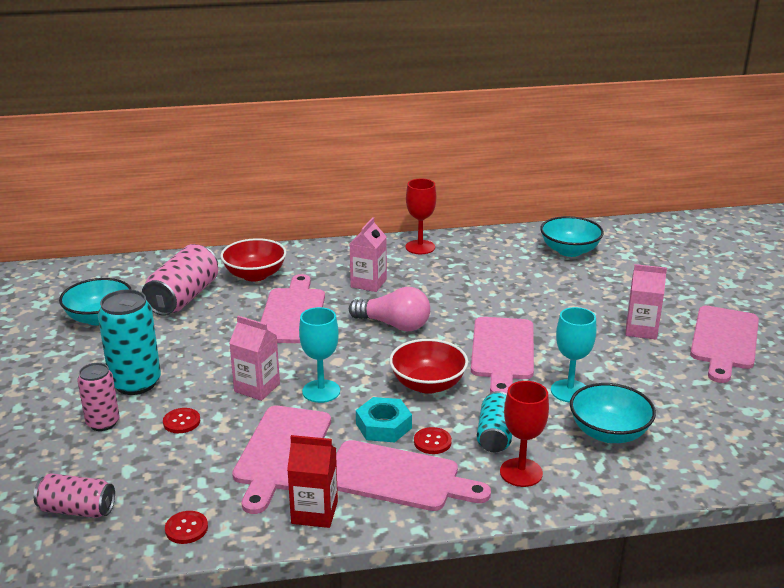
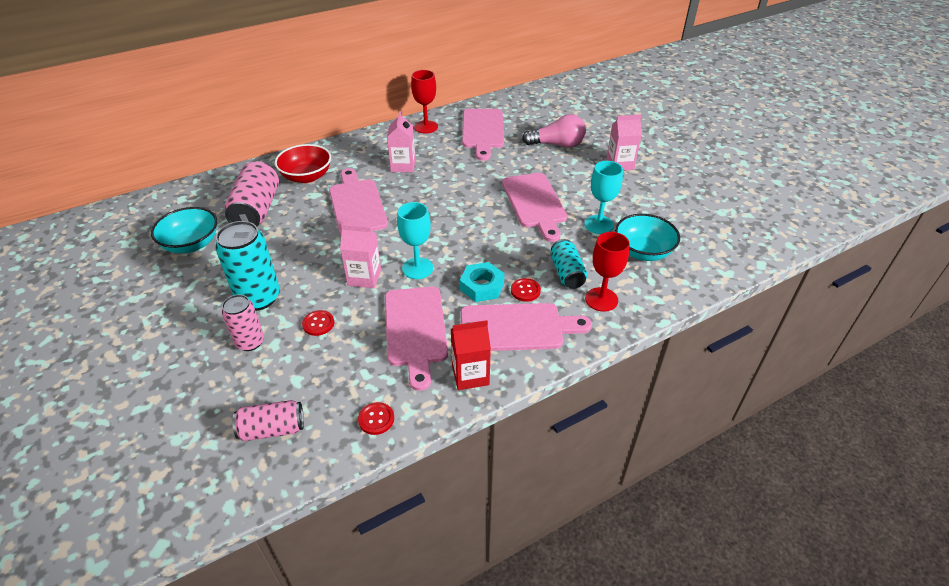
camera: 20 degrees left, 15 degrees up
(394, 325) = (442, 198): pink light bulb -> pink light bulb (557, 145)
(428, 384) = (495, 243): red bowl -> none
(569, 251) = (537, 110): turquoise bowl -> none
(724, 340) = (678, 161): pink cutting board -> pink cutting board (482, 131)

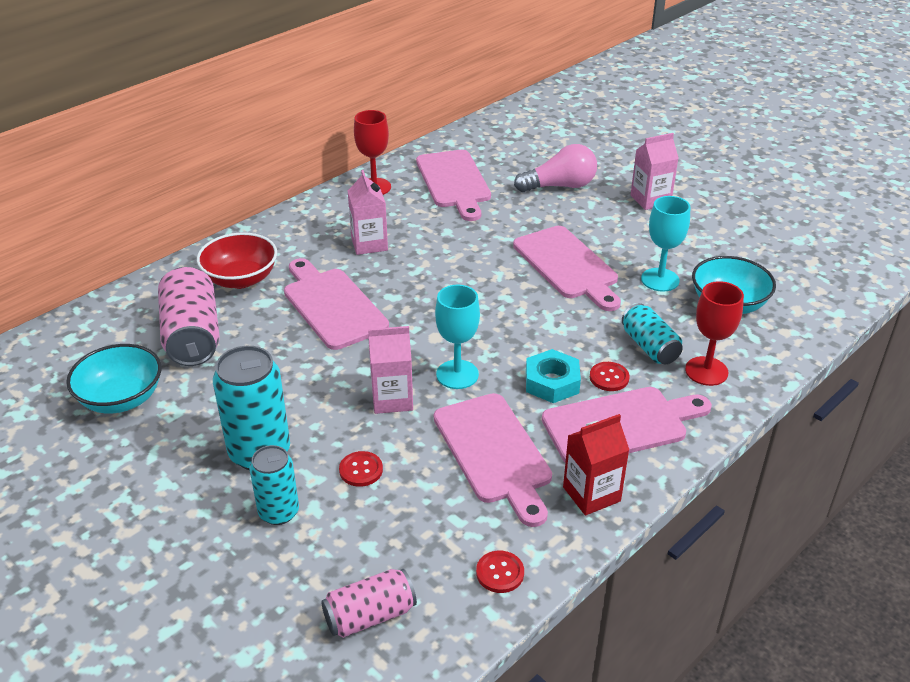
camera: 15 degrees left, 5 degrees down
(250, 342) = (279, 512): pink can -> turquoise can

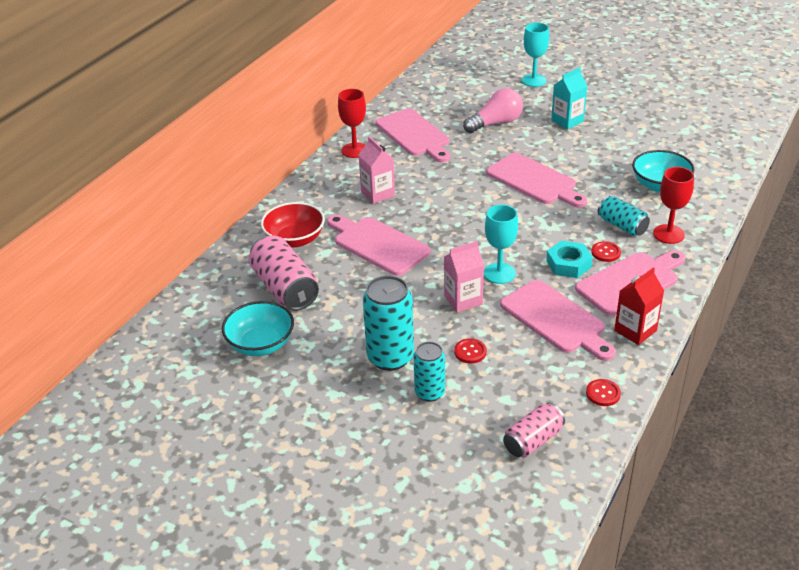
camera: 15 degrees left, 0 degrees up
(650, 200) = (567, 121): pink carton -> turquoise carton
(660, 280) = (604, 178): turquoise goblet -> turquoise goblet (534, 80)

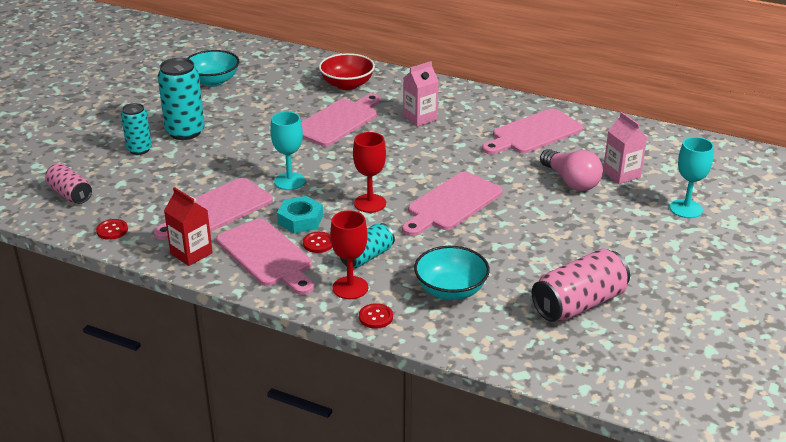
camera: 85 degrees right, 5 degrees down
(285, 288) = (280, 85): pink can -> pink can (579, 304)
(355, 150) = (497, 103): red goblet -> red goblet (370, 203)
(463, 300) = (252, 163): pink carton -> pink carton (621, 174)
(470, 352) = (183, 167): red button -> red button (376, 317)
(567, 121) = (589, 230): turquoise carton -> none

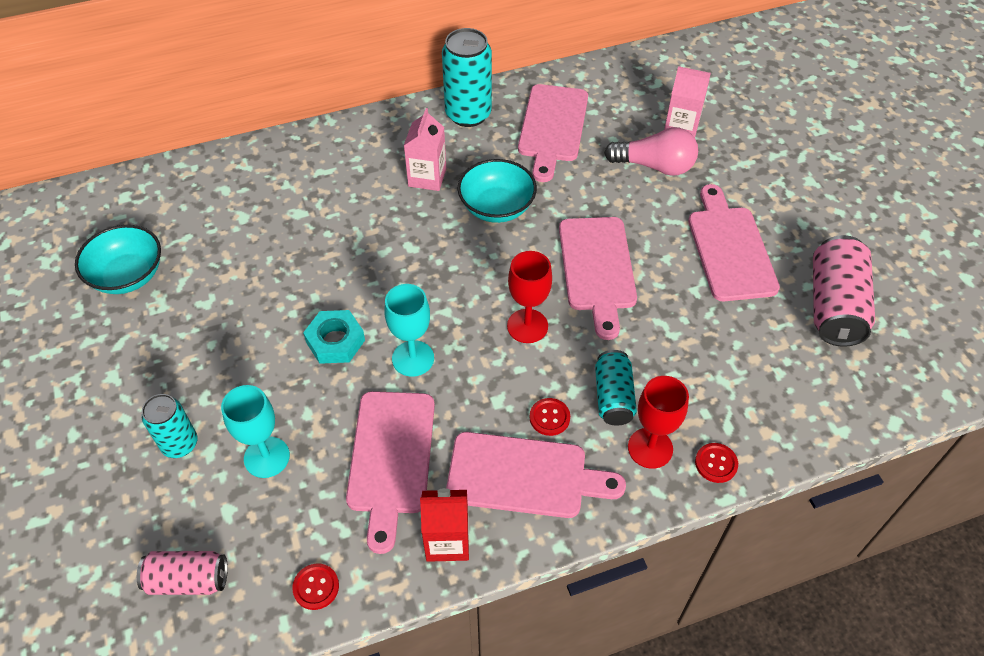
camera: 45 degrees left, 20 degrees up
(185, 132) = (200, 376): turquoise can -> turquoise can (468, 114)
(300, 220) = (492, 401): turquoise nut -> turquoise nut (335, 341)
(338, 121) = (352, 238): pink cutting board -> pink cutting board (730, 249)
(347, 85) = (293, 180): red bowl -> none
(450, 290) = (729, 375): turquoise bowl -> turquoise bowl (497, 207)
(686, 209) = (772, 134): turquoise goblet -> turquoise goblet (267, 457)

